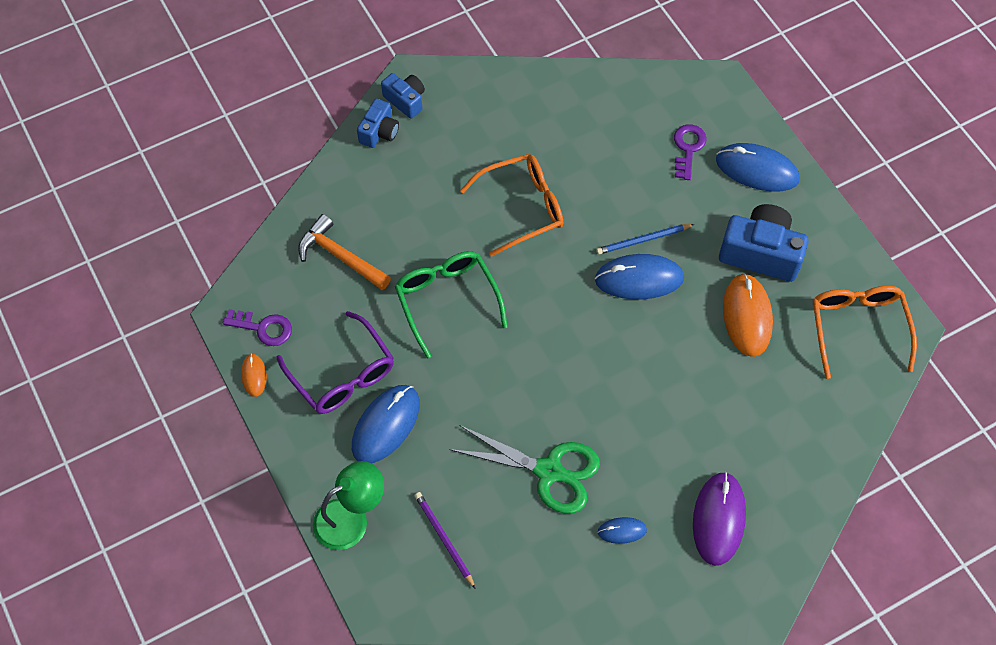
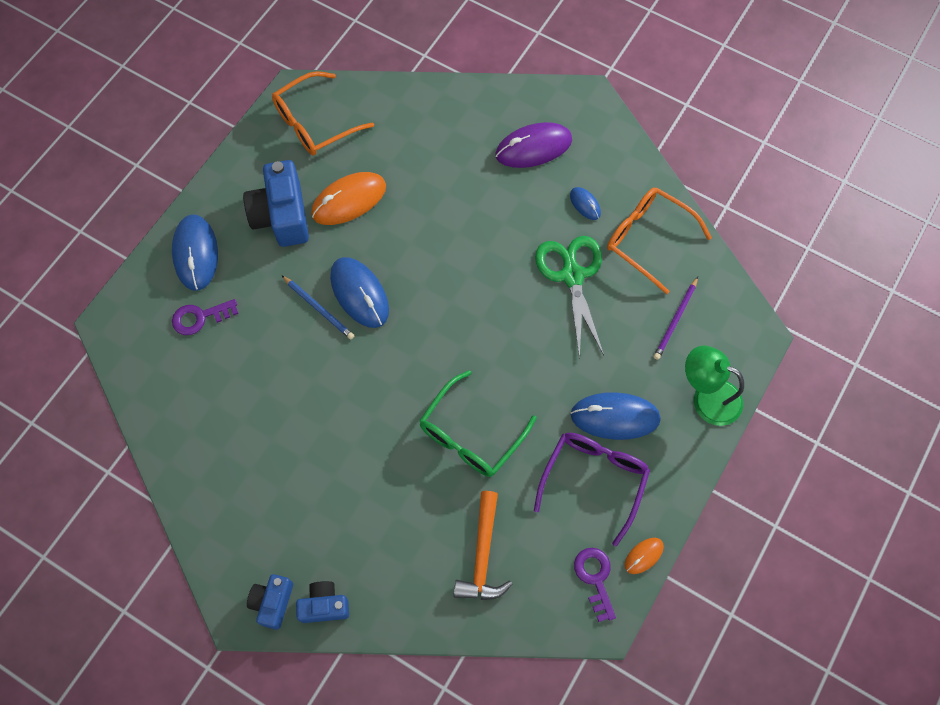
camera: 120 degrees left, 5 degrees up
(522, 207) = (339, 423): orange glasses -> orange glasses (648, 239)

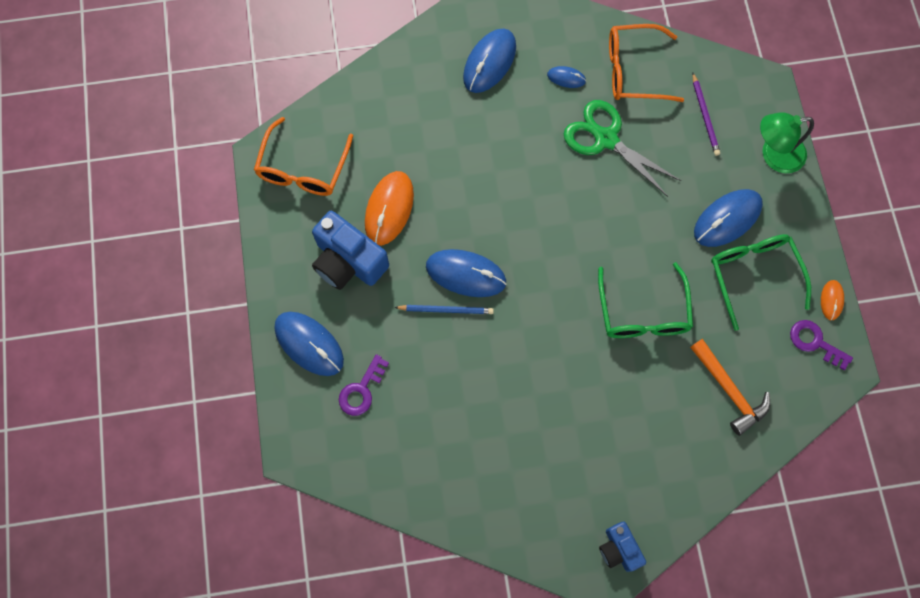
camera: 40 degrees left, 5 degrees up
(324, 605) = (656, 519): blue camera -> none
(533, 147) = (489, 62): purple mouse -> blue mouse
(594, 480) = (753, 275): purple glasses -> green glasses

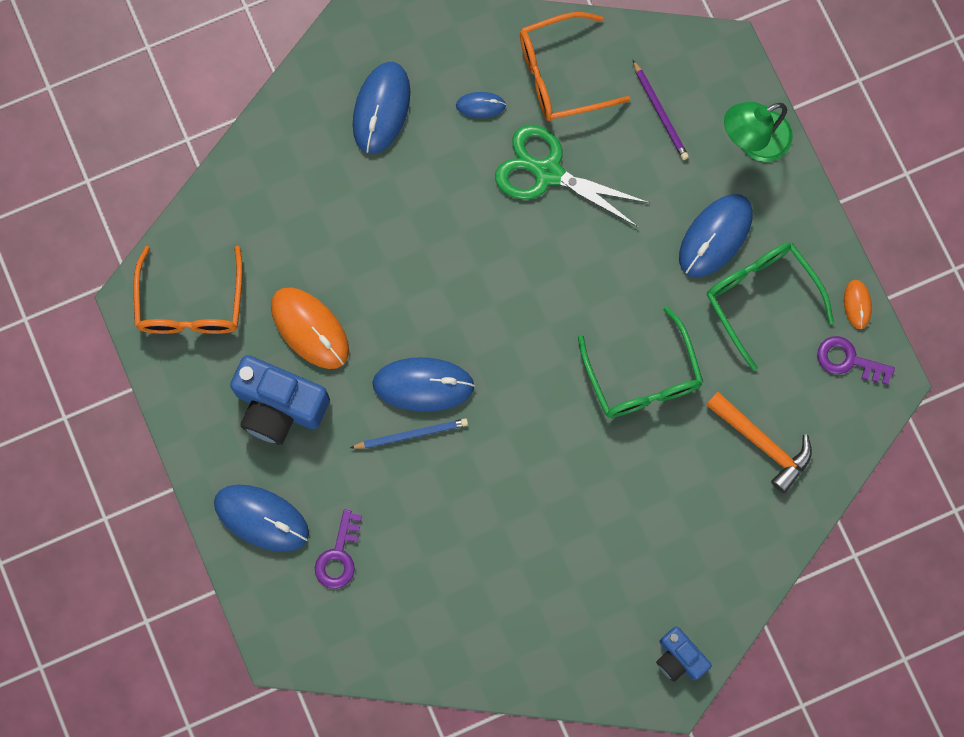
camera: 15 degrees left, 5 degrees up
(389, 209) = (310, 328): orange mouse -> orange mouse turned 45 degrees counterclockwise

